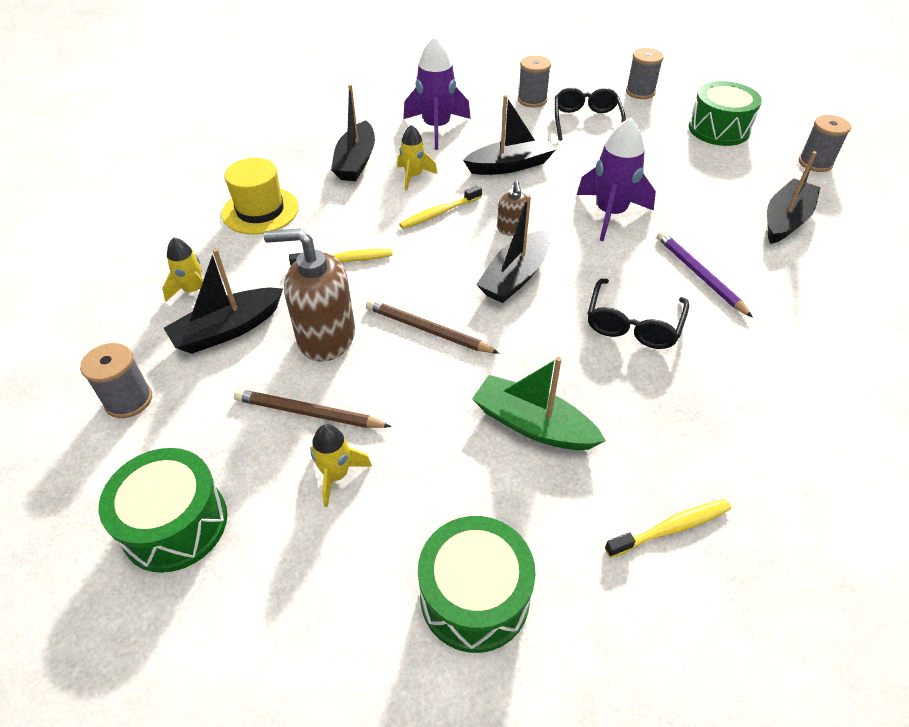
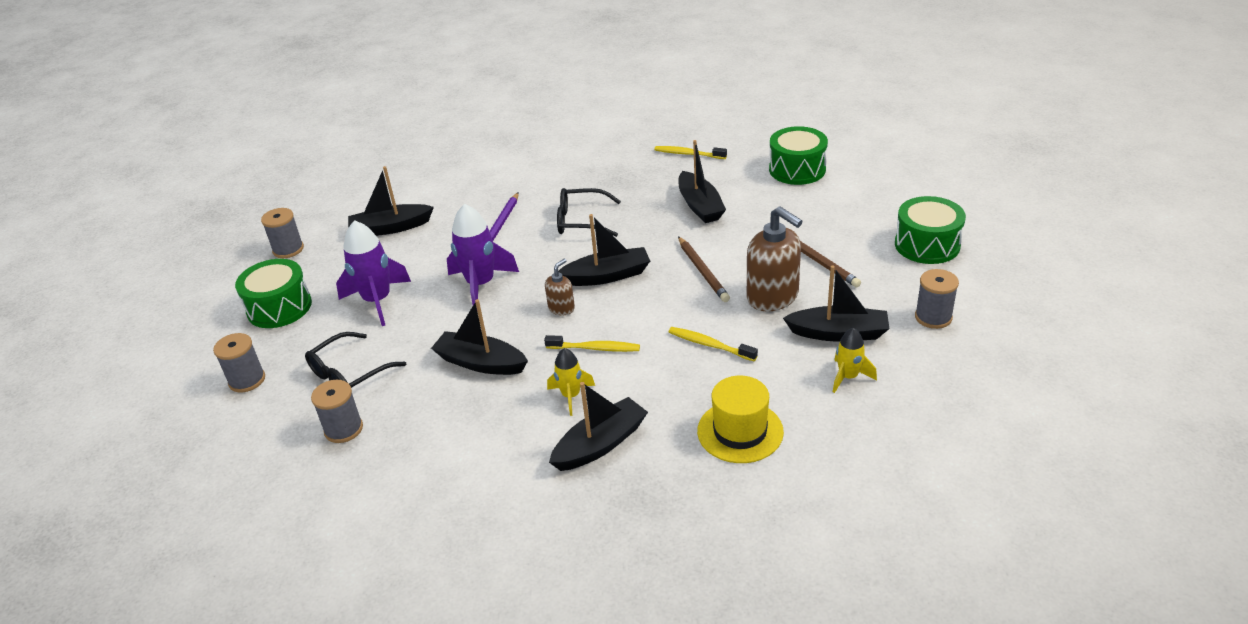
camera: 135 degrees left, 10 degrees down
(336, 475) = (825, 229): yellow rocket -> none
(436, 128) = (478, 445): purple rocket -> purple rocket (377, 301)
(533, 425) = (700, 206): green boat -> black boat
(633, 324) = (581, 221): black glasses -> black glasses turned 150 degrees counterclockwise

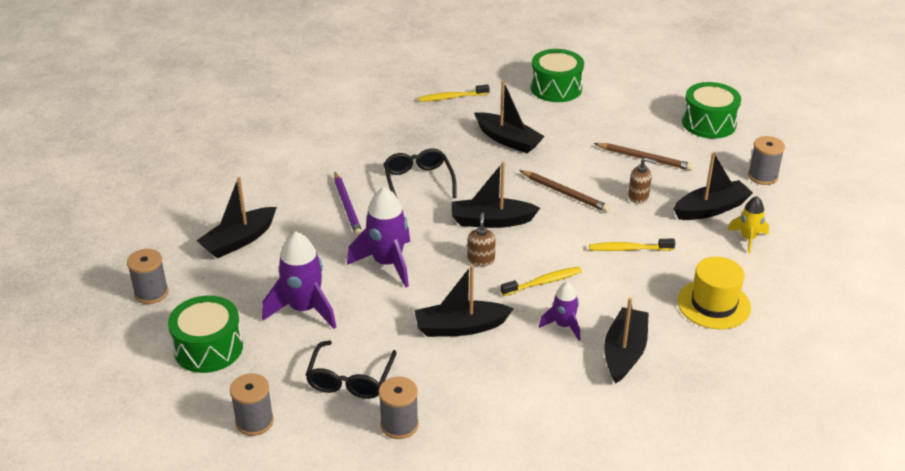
camera: 35 degrees left, 0 degrees up
(571, 396) = (563, 326): yellow rocket -> purple rocket
(581, 221) = (418, 181): black glasses -> black glasses turned 105 degrees clockwise
(607, 276) = (491, 221): black boat -> black boat turned 135 degrees counterclockwise
(773, 297) = (638, 197): brown soap dispenser -> brown soap dispenser, size x0.50

